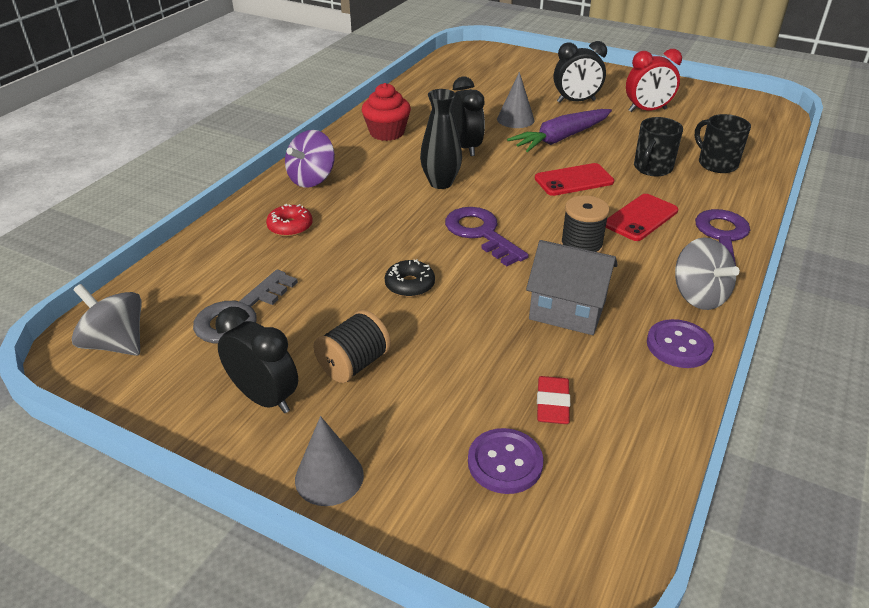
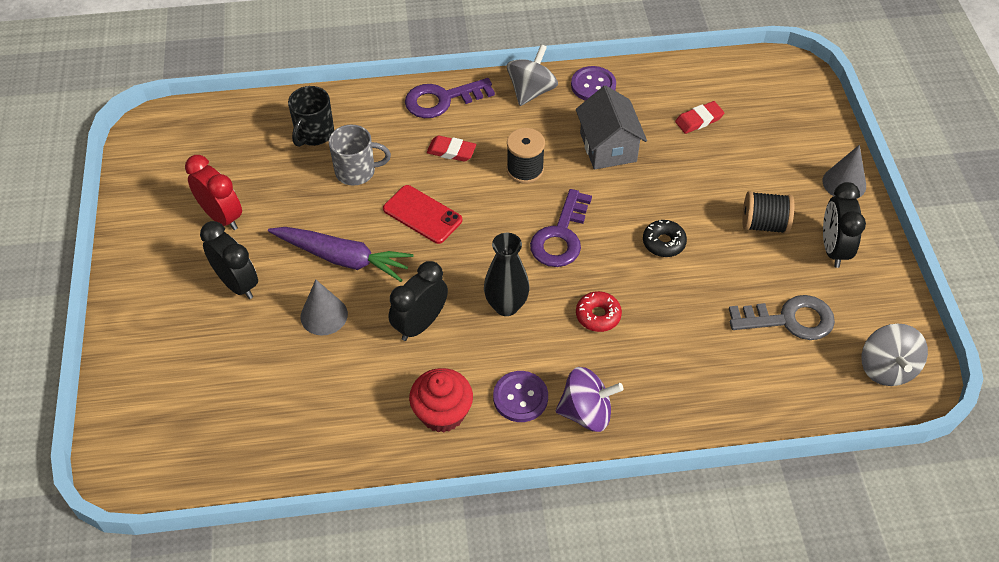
camera: 125 degrees left, 15 degrees up
(290, 226) = (670, 370): red donut -> red donut (598, 315)
(505, 462) = (759, 121): purple button -> purple button (520, 397)
(640, 218) = (451, 151): red phone -> red eraser
(652, 168) = (357, 171): black mug -> grey mug

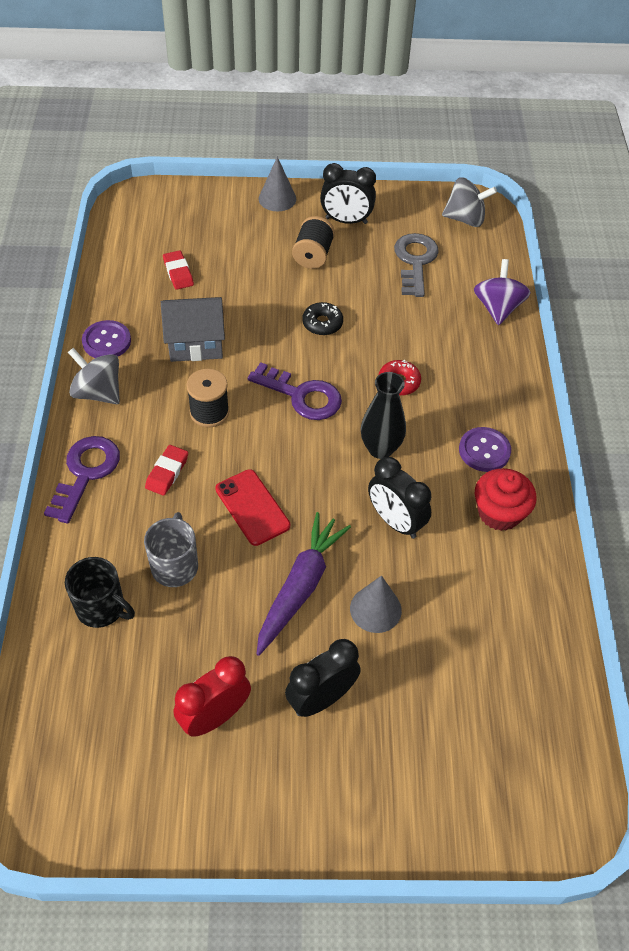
camera: 85 degrees left, 0 degrees up
(422, 215) = (252, 507): red phone -> red phone turned 75 degrees counterclockwise
(442, 100) = (85, 473): purple key -> purple key turned 150 degrees counterclockwise
(586, 412) = (501, 406): purple spinning top -> purple spinning top (497, 308)

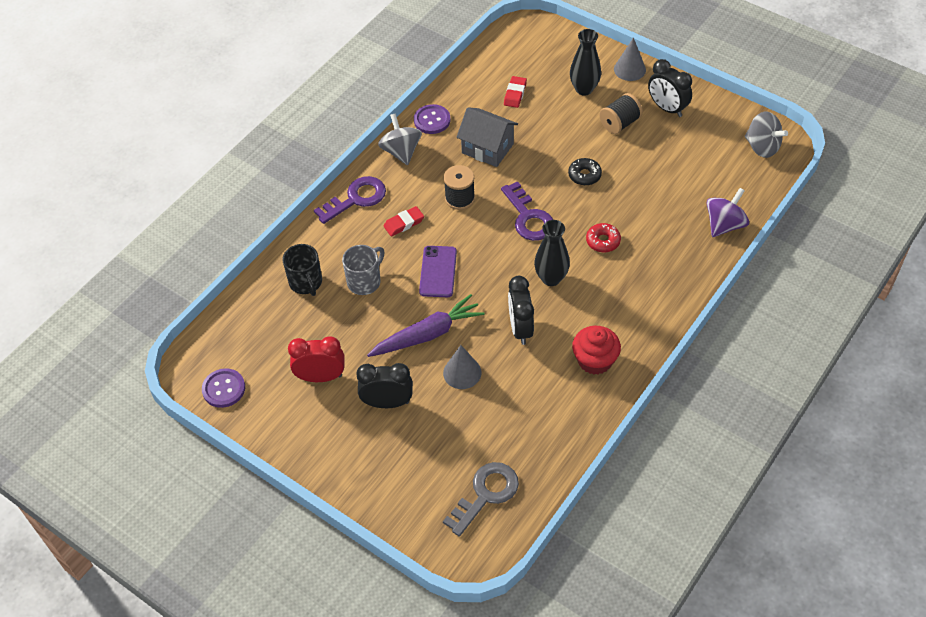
camera: 40 degrees right, 0 degrees up
(247, 237) = (584, 89): none -> black vase
(252, 507) = (438, 272): red phone -> purple phone
(415, 261) = (692, 162): grey key -> grey key (485, 494)
(484, 451) = (621, 316): purple button -> purple button (224, 389)

